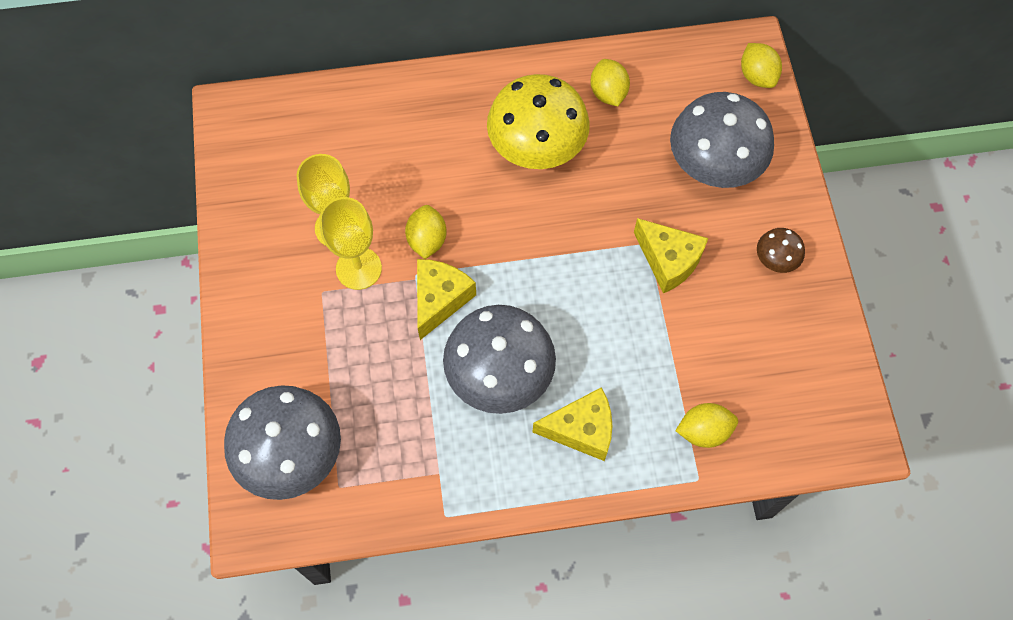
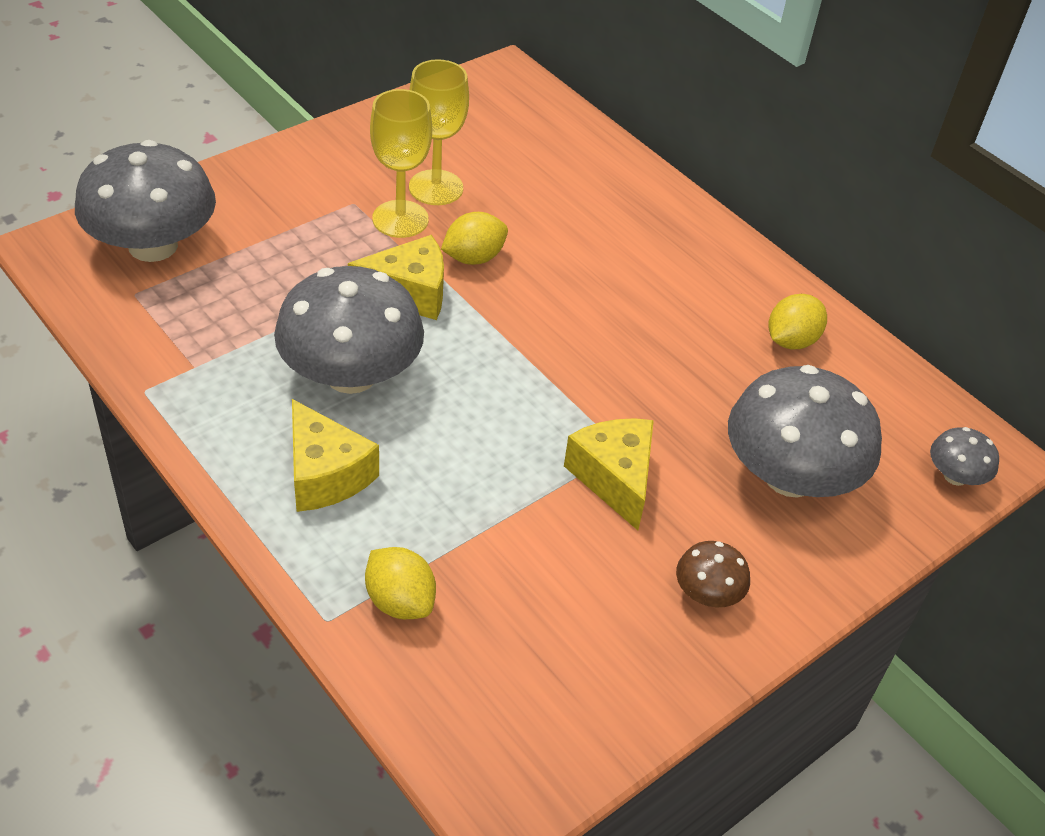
camera: 55 degrees right, 20 degrees down
(537, 145) = (666, 304): yellow mushroom -> none
(668, 261) = (614, 478): yellow cheese -> yellow cheese turned 150 degrees clockwise
(757, 76) = (955, 476): yellow lemon -> grey mushroom

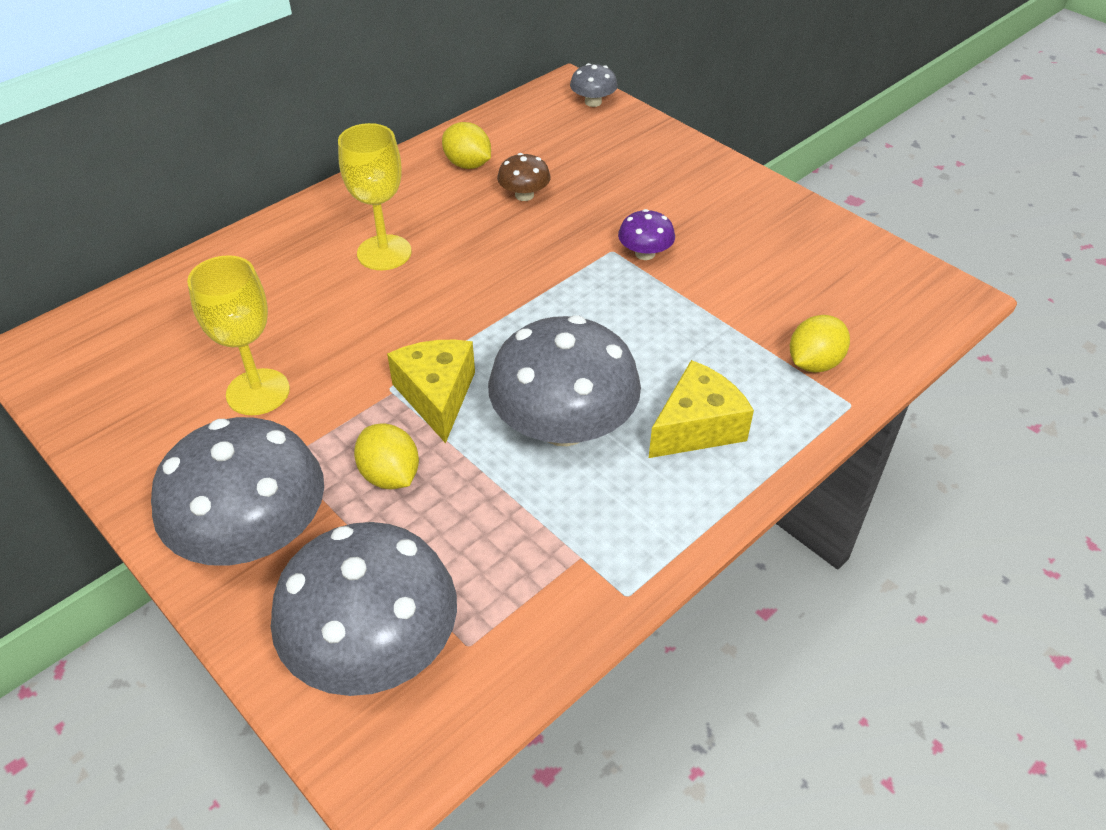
camera: 90 degrees left, 0 degrees up
(400, 219) = (315, 415): yellow goblet -> yellow goblet (384, 253)
(473, 258) = (377, 353): yellow lemon -> yellow lemon (390, 475)
(614, 478) = (645, 253): yellow cheese -> purple mushroom
(707, 593) = (738, 208): brown mushroom -> brown mushroom (524, 195)
(790, 476) = (615, 170): grey mushroom -> grey mushroom (254, 534)

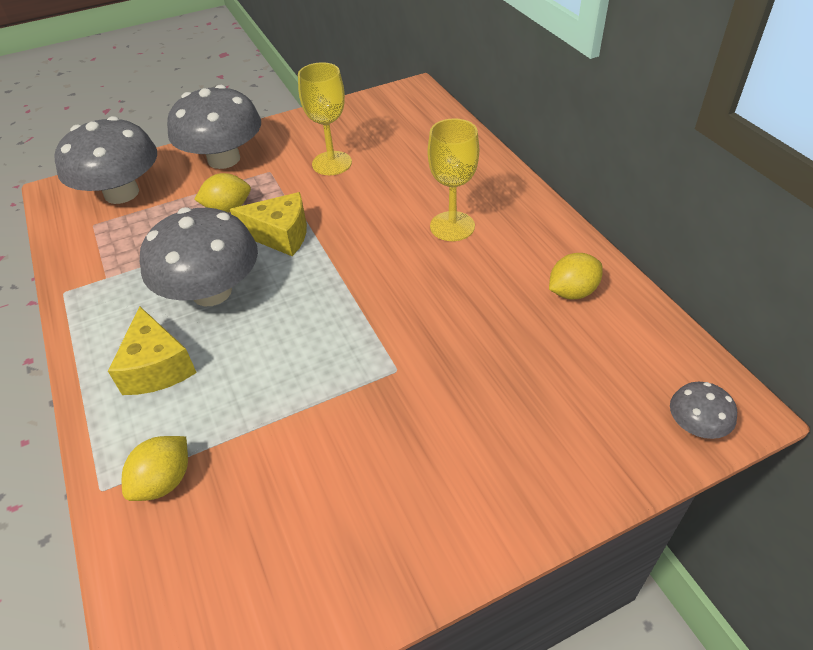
camera: 110 degrees right, 0 degrees up
(524, 195) = (508, 323): brown mushroom -> none
(645, 253) = (382, 394): purple mushroom -> none
(814, 363) = (164, 481): yellow lemon -> yellow lemon turned 60 degrees clockwise

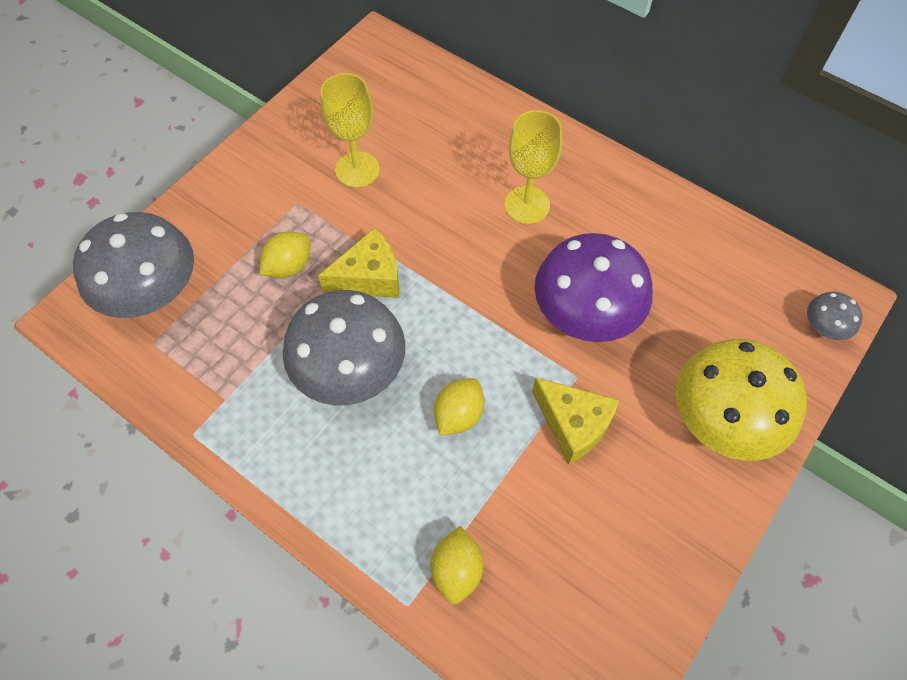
camera: 30 degrees left, 15 degrees up
(157, 367) = (361, 470): yellow cheese -> yellow cheese (573, 425)
(224, 159) = (234, 204): grey mushroom -> none
(445, 322) = (586, 312): none -> purple mushroom
(520, 465) = (723, 418): none -> yellow mushroom
(572, 292) = (670, 238): yellow lemon -> yellow lemon (458, 415)

